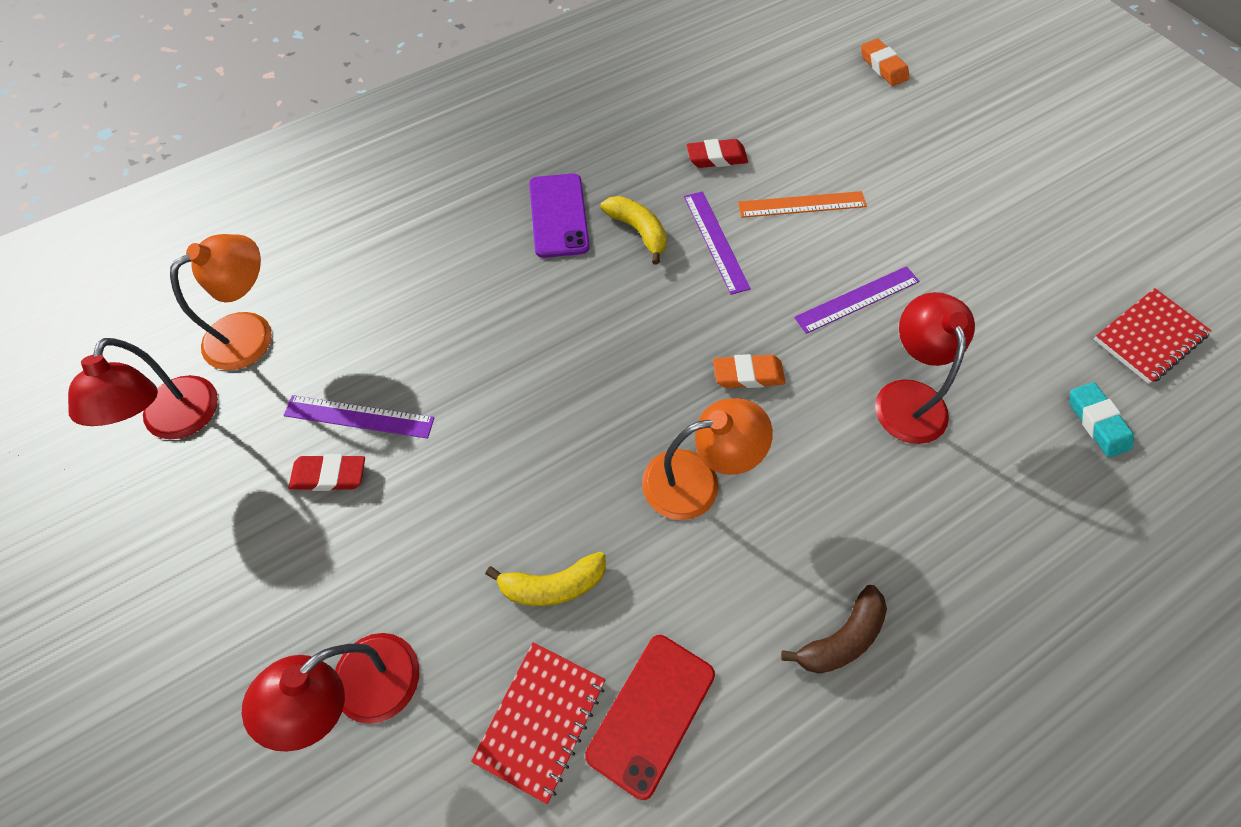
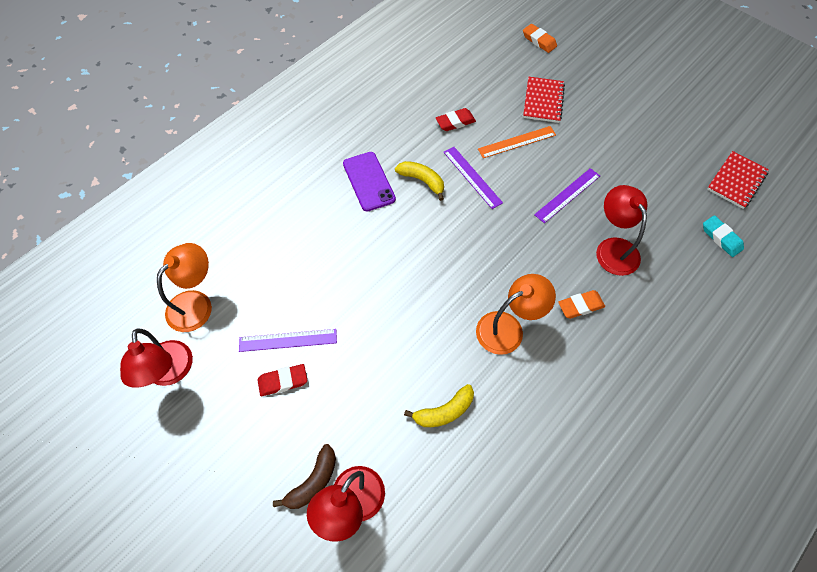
camera: 15 degrees left, 0 degrees up
(541, 720) = (464, 490): red notebook -> red notebook (543, 101)
(651, 714) = (525, 469): red phone -> none
(748, 375) = (518, 256): orange eraser -> orange eraser (580, 306)
(841, 638) = (617, 397): brown banana -> brown banana (313, 481)

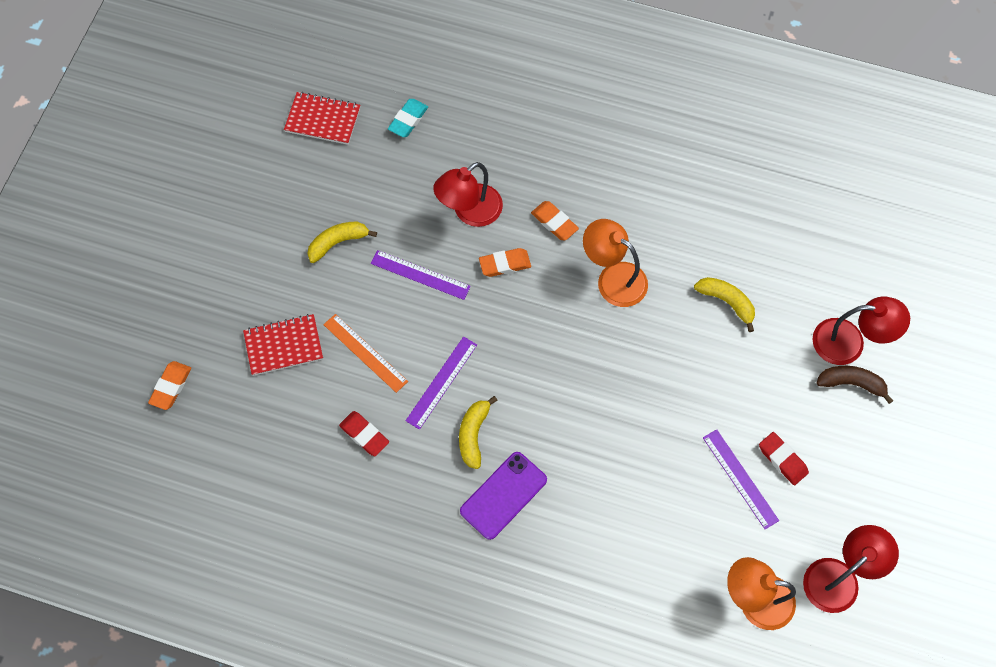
camera: 115 degrees left, 5 degrees up
(554, 254) = (505, 264): none -> orange eraser
(615, 155) = (338, 243): none -> yellow banana

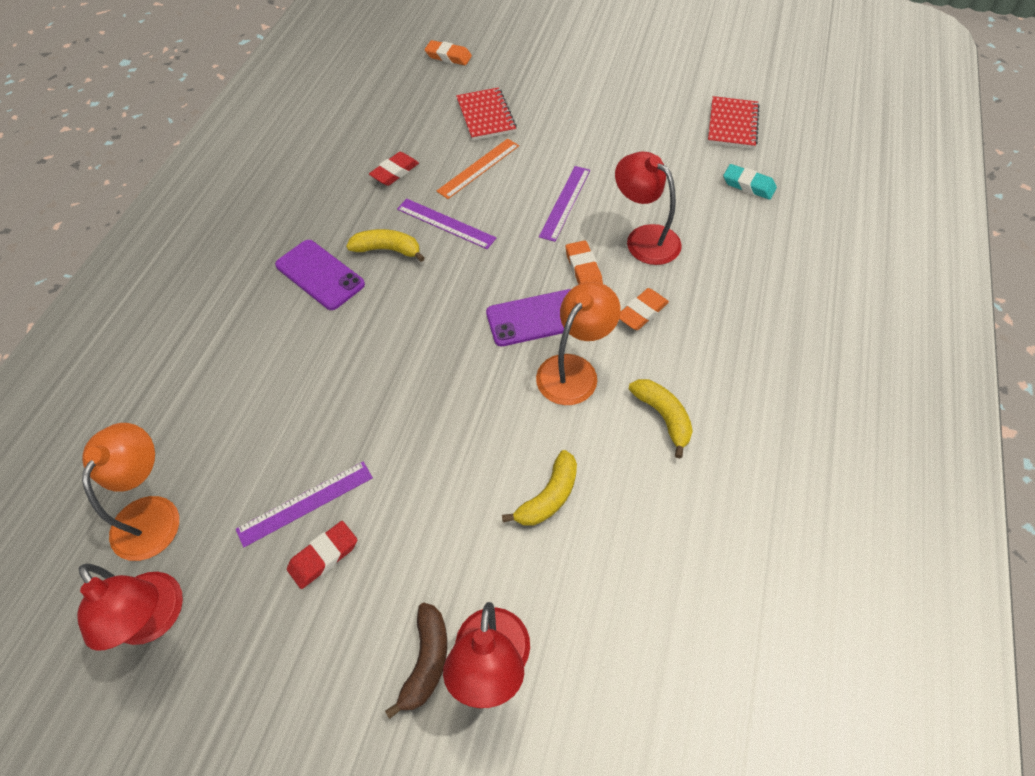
camera: 90 degrees right, 10 degrees down
(338, 243) = (595, 143): yellow banana -> yellow banana (663, 417)
(559, 305) = (536, 318): none -> purple phone

